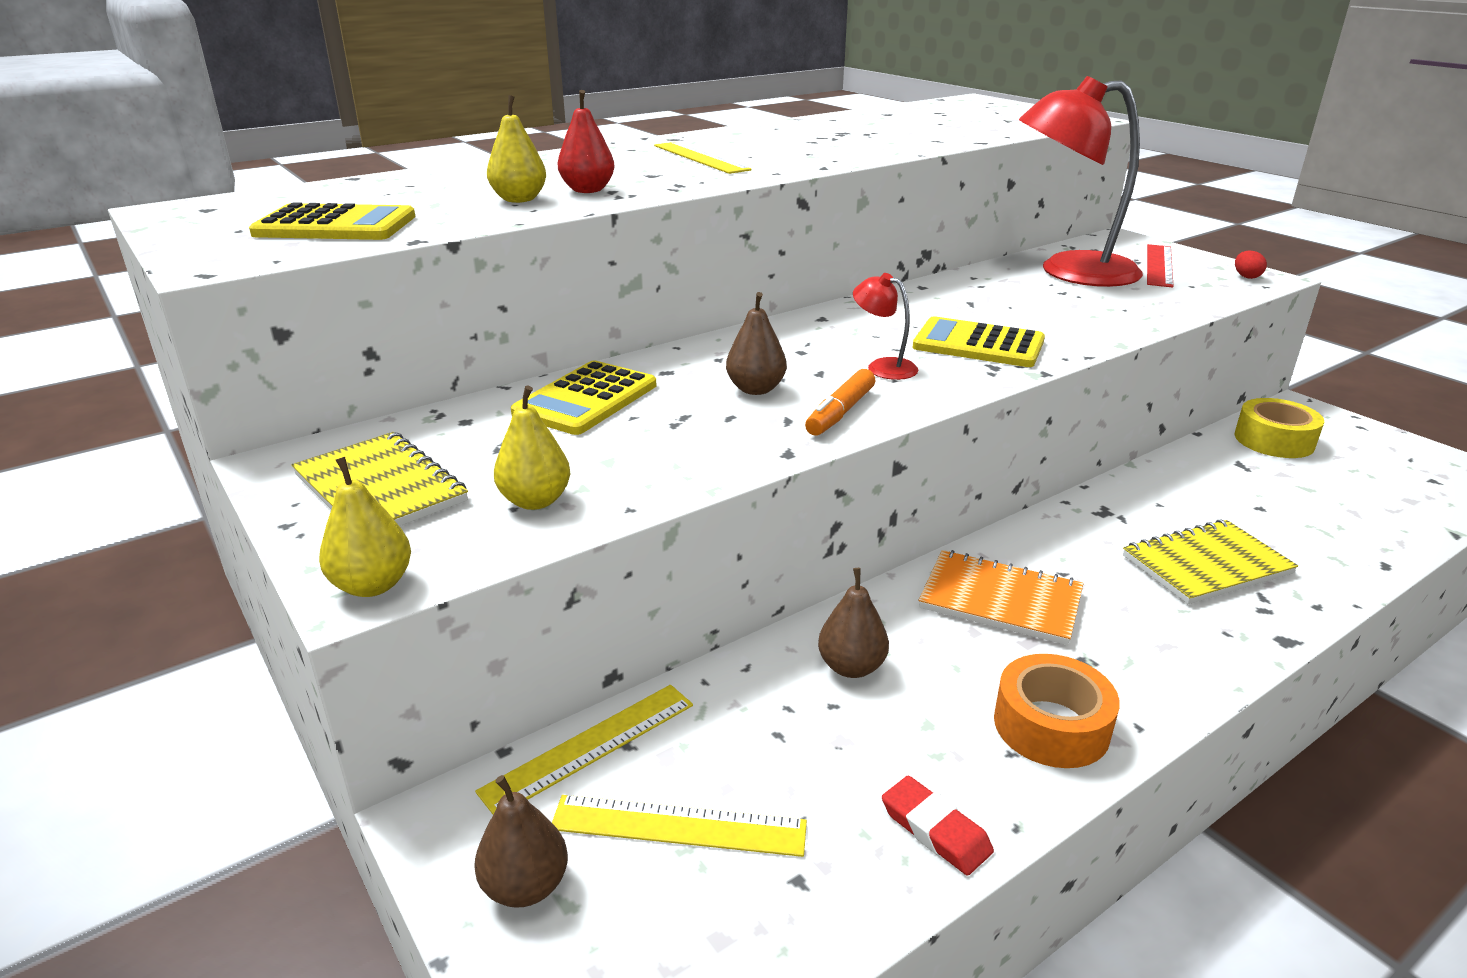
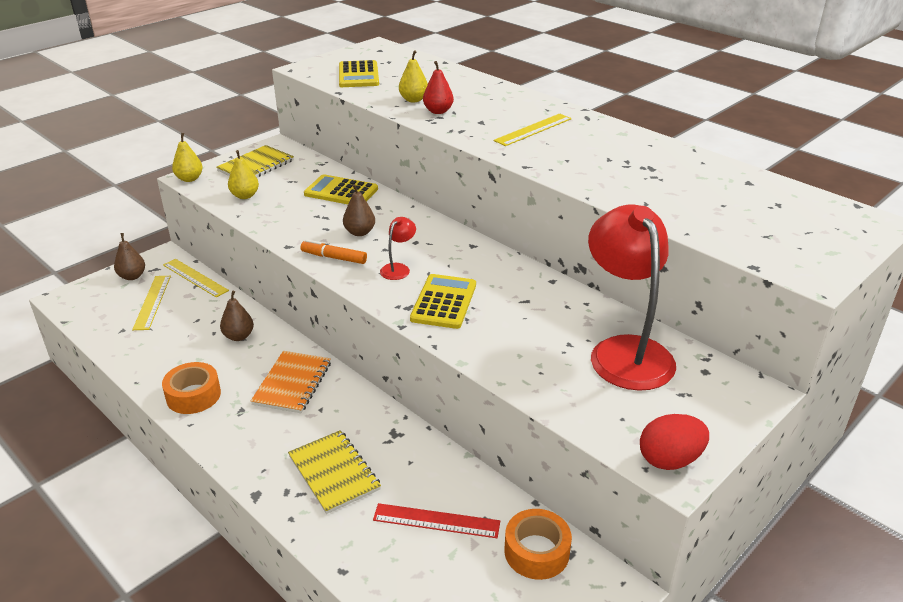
camera: 80 degrees right, 5 degrees up
(935, 830) = (138, 361): red eraser -> none
(1159, 265) = (675, 406): red ruler -> red ruler (436, 520)
(1246, 276) = (670, 460): red egg -> red egg, size x2.05
(1274, 440) = (536, 551): yellow tape -> orange tape

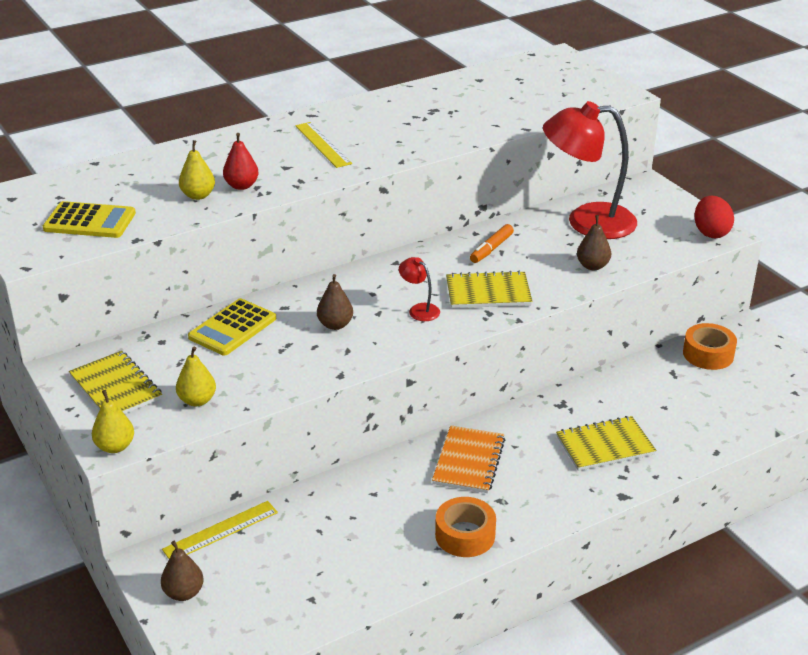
camera: 75 degrees left, 0 degrees up
(152, 302) = (259, 571): yellow ruler -> none
(239, 336) = (369, 496): brown pear -> brown pear (592, 266)
(292, 383) = (469, 461): orange notebook -> orange notebook turned 75 degrees clockwise
(334, 257) = (380, 346): orange marker -> orange marker (491, 249)
(436, 520) = (670, 396): red ruler -> none
(444, 302) = (488, 292): yellow calculator -> yellow notebook

